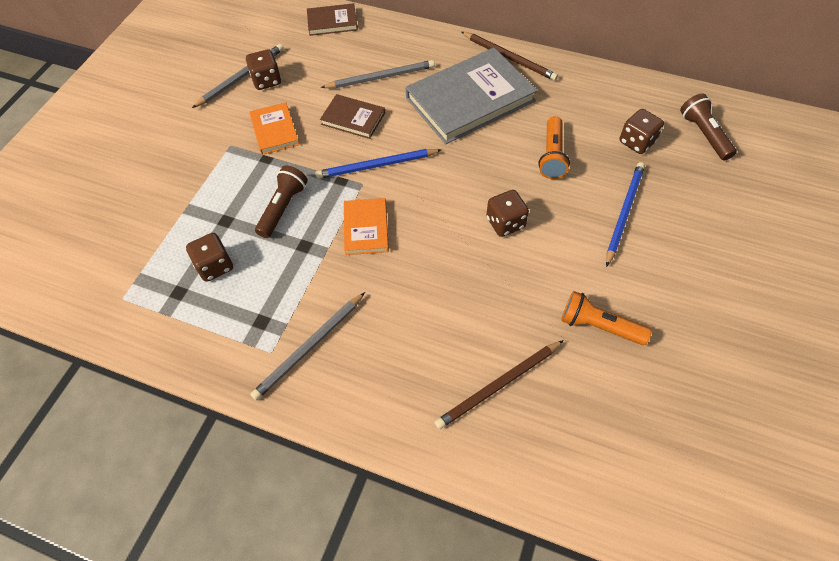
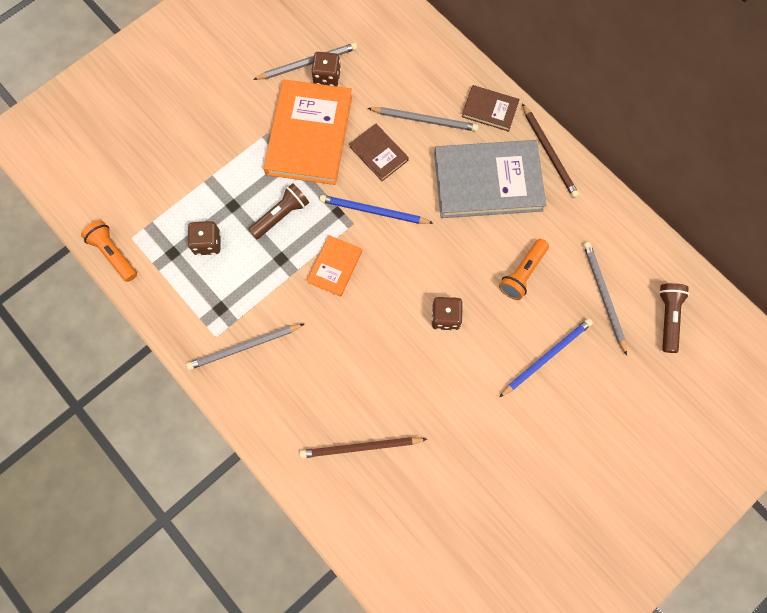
camera: 25 degrees right, 15 degrees up
(274, 130) = (309, 135): orange book -> orange book, size x2.01
(332, 22) = (415, 36): brown book -> brown book (490, 110)
(599, 326) = (462, 441): orange flashlight -> orange flashlight (114, 254)
(636, 142) = (603, 296): brown dice -> grey pencil

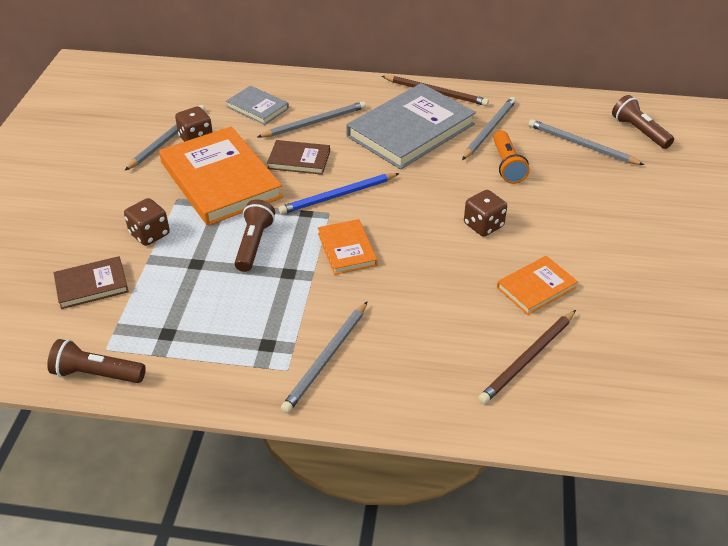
camera: 40 degrees left, 30 degrees down
(114, 254) = (97, 374): orange flashlight -> brown flashlight
(207, 243) = (199, 304): brown dice -> brown dice (150, 234)
(398, 72) = (257, 107): none -> grey book
(424, 398) = (536, 287): none -> orange book
(490, 110) = (360, 92): brown book -> brown book (92, 285)
(546, 357) = (591, 202): blue pencil -> none
(548, 226) = (489, 130): none -> grey pencil

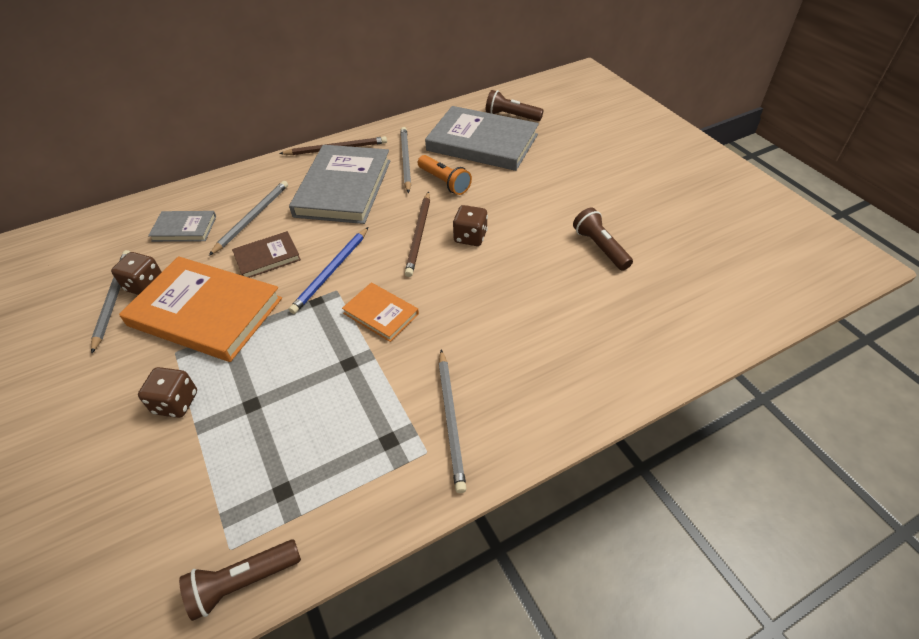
camera: 35 degrees left, 5 degrees up
(92, 285) = (154, 492): brown book -> none
(254, 244) = (293, 354): brown flashlight -> brown flashlight (600, 247)
(528, 358) = (597, 324): brown pencil -> brown pencil (419, 235)
(536, 287) = (552, 265): orange book -> none
(581, 145) = (482, 143): grey pencil -> grey book

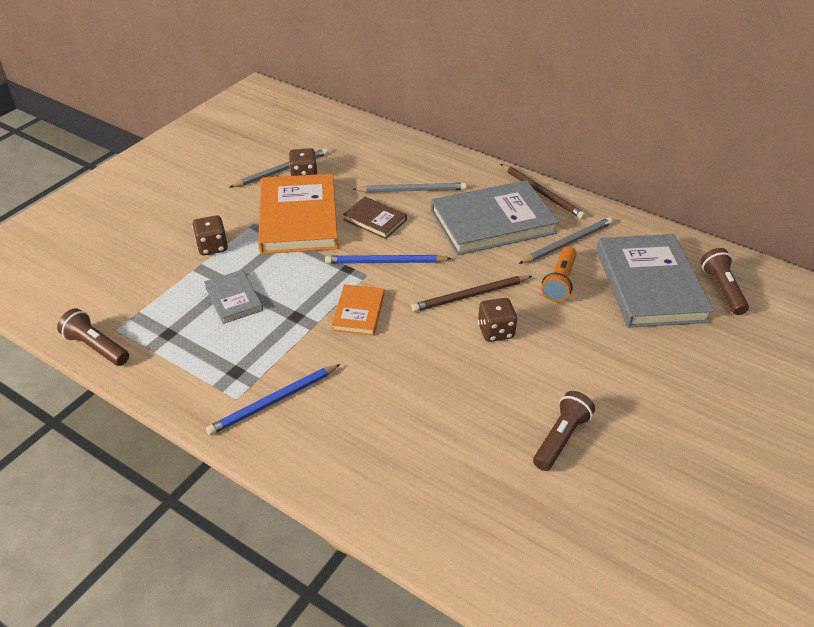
camera: 60 degrees right, 5 degrees down
(184, 228) = (373, 163): grey book -> grey book (233, 299)
(451, 420) = (273, 401): grey pencil -> blue pencil

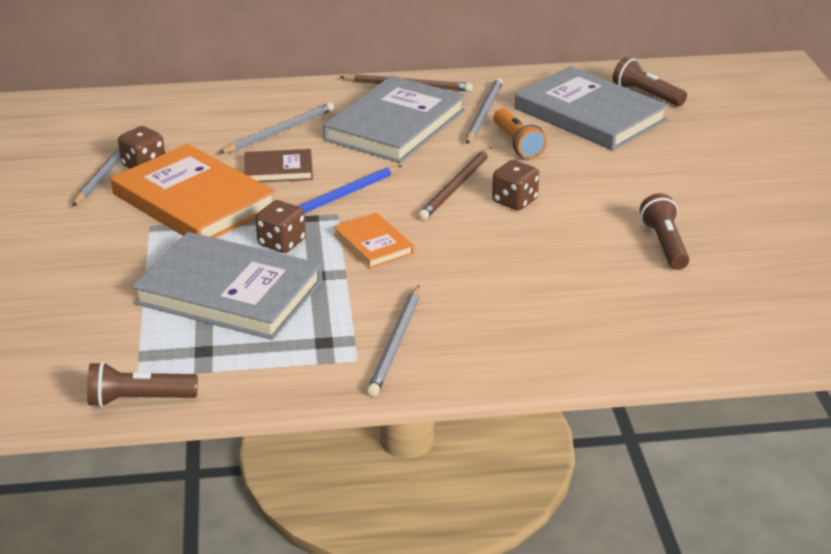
camera: 40 degrees left, 10 degrees down
(212, 247) = (134, 264): brown dice -> brown dice (281, 243)
(233, 299) = (229, 292): grey book -> grey book, size x2.01
(273, 401) = (395, 343): blue pencil -> grey pencil

